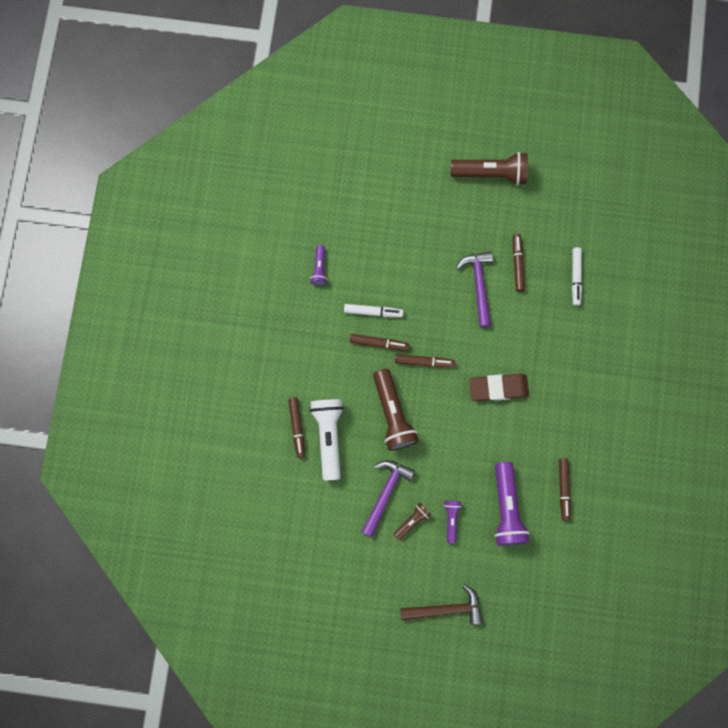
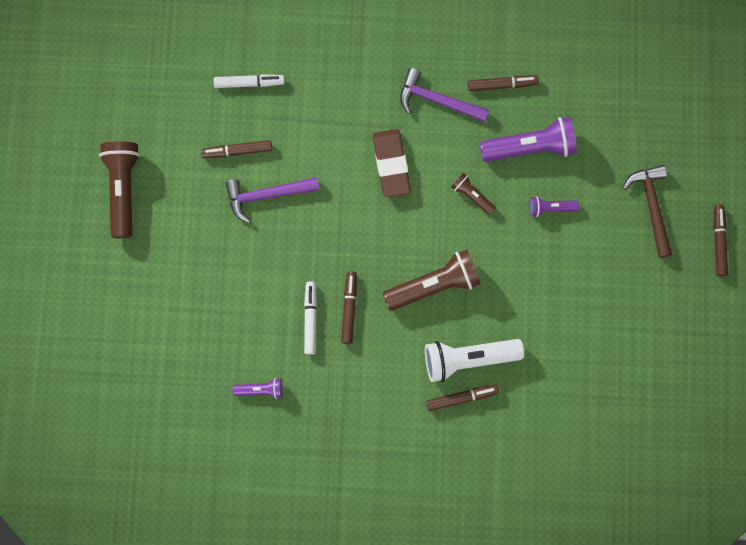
camera: 95 degrees left, 0 degrees up
(385, 493) = (529, 285): purple hammer -> purple hammer (437, 100)
(412, 521) = (557, 252): brown flashlight -> brown flashlight (472, 195)
(424, 362) = (367, 253): brown marker -> brown marker (719, 241)

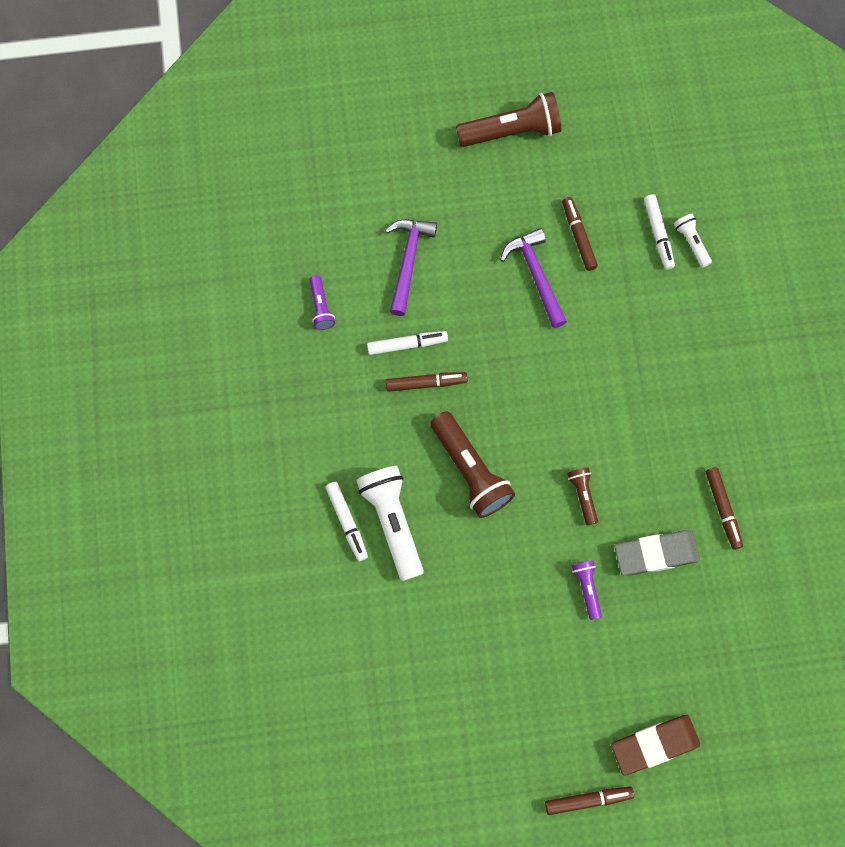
camera: 80 degrees right, 5 degrees down
(262, 57) = (691, 243): none -> white flashlight
(391, 164) = (599, 400): brown eraser -> brown eraser (654, 744)
(437, 100) = (686, 439): purple hammer -> purple hammer (408, 261)
(462, 398) = (347, 522): brown marker -> white marker
(472, 195) = (582, 496): brown flashlight -> brown flashlight turned 45 degrees counterclockwise
(530, 146) = (655, 554): purple flashlight -> grey eraser
(652, 207) = (614, 710): brown hammer -> none

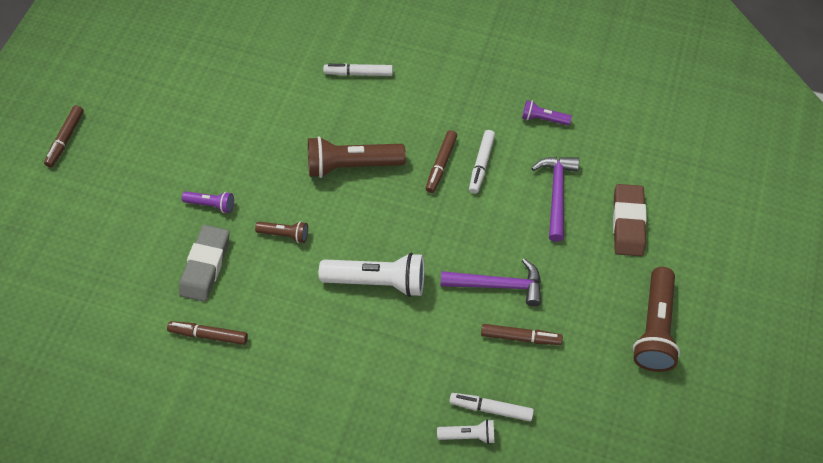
camera: 115 degrees right, 15 degrees down
(392, 522) = (341, 100): white flashlight -> white flashlight (377, 281)
(408, 261) = (556, 194): purple hammer -> purple hammer turned 120 degrees counterclockwise
(654, 744) = (69, 198): brown eraser -> brown eraser (628, 223)

